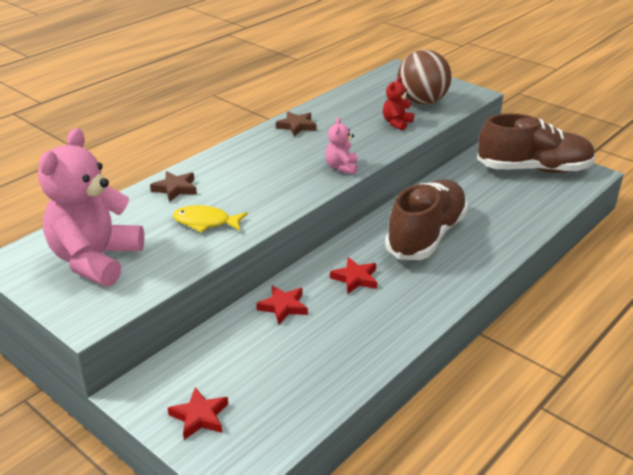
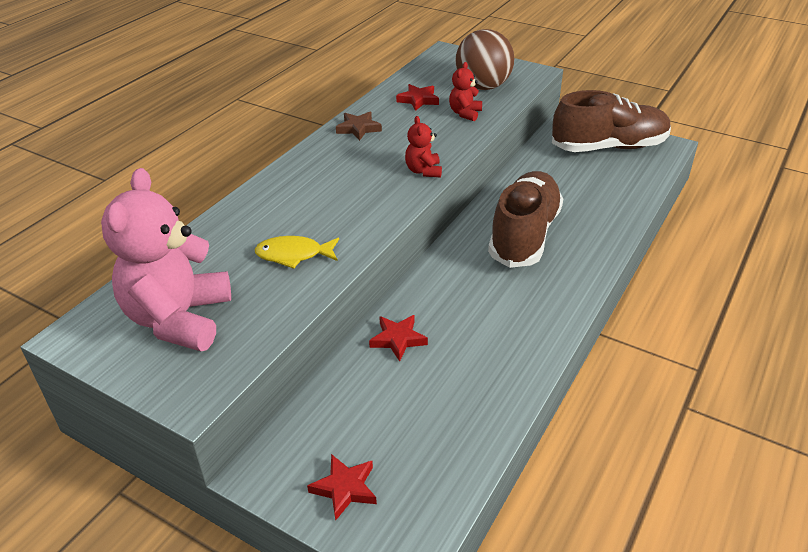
camera: 10 degrees left, 5 degrees up
(175, 189) = (246, 218): brown star -> none
(341, 167) = (423, 171): pink teddy bear -> red teddy bear
(355, 278) = (465, 295): red star -> red star (418, 100)

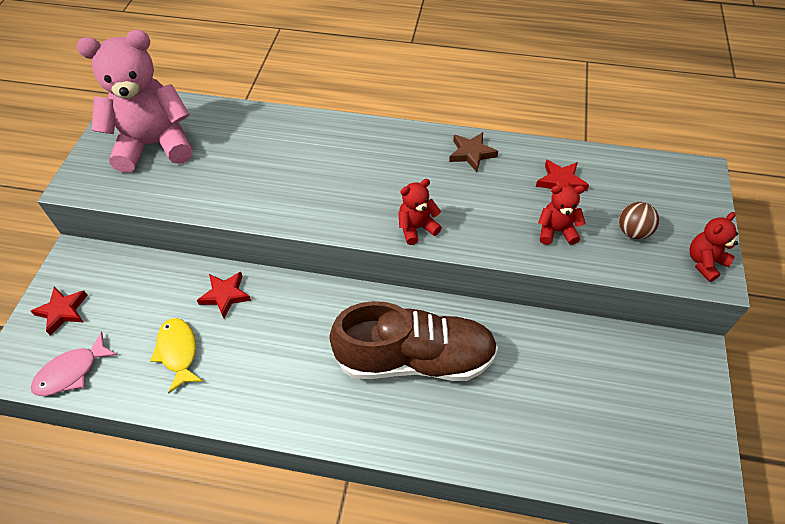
camera: 70 degrees right, 15 degrees up
(293, 255) = (248, 179): yellow fish -> yellow fish (178, 352)
(440, 483) = (71, 372): none -> pink fish
(483, 87) = (633, 232): brown ball -> brown ball, size x0.50
(522, 71) = (704, 262): none -> red teddy bear
(609, 147) = (653, 415): brown shoe -> none

